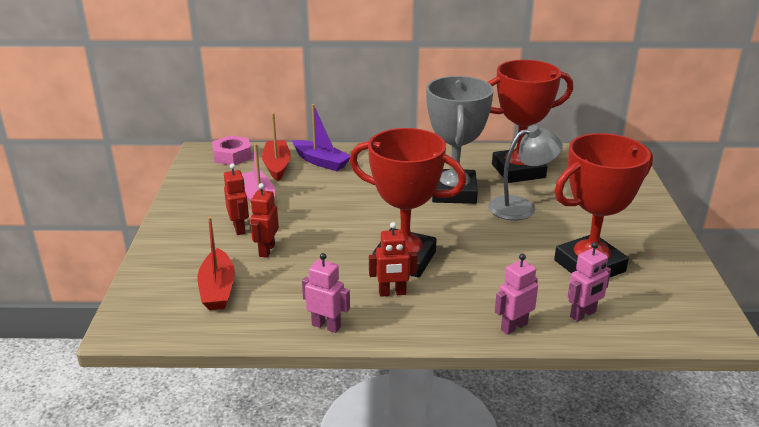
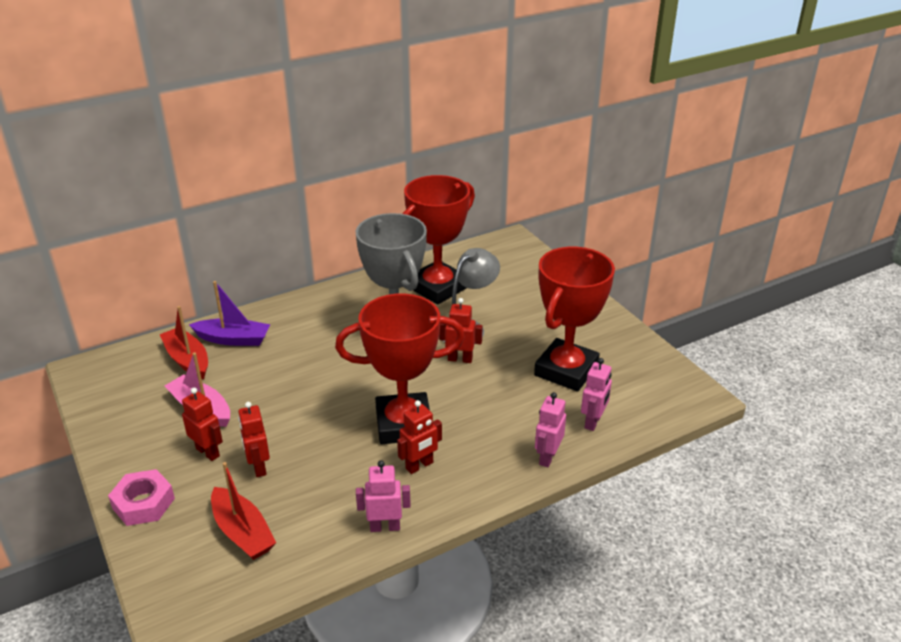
camera: 30 degrees left, 5 degrees up
(232, 156) = (124, 364): pink nut -> pink nut (143, 503)
(494, 227) = (460, 359): none -> red robot

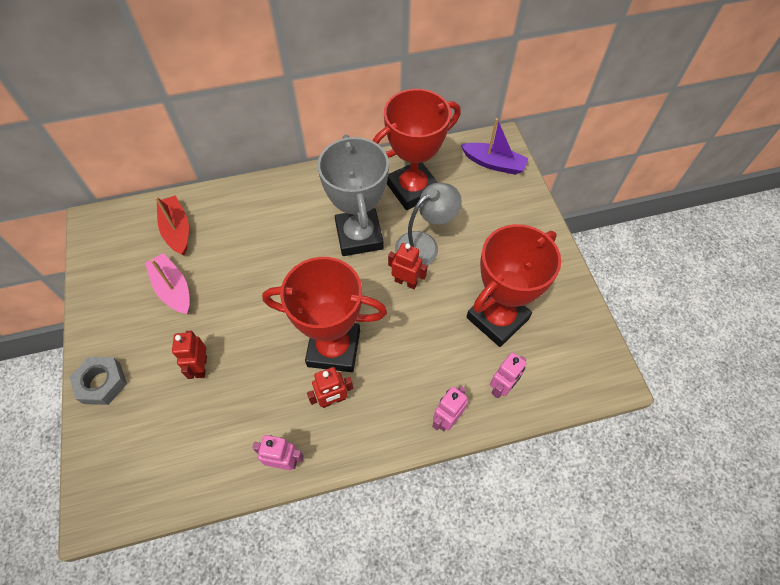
camera: 15 degrees right, 25 degrees up
(143, 503) = (102, 383): pink nut -> grey nut
(208, 452) = (165, 339): red robot -> none
(233, 339) = (220, 214): purple boat -> purple boat (494, 163)
(243, 532) = (169, 436): red boat -> none

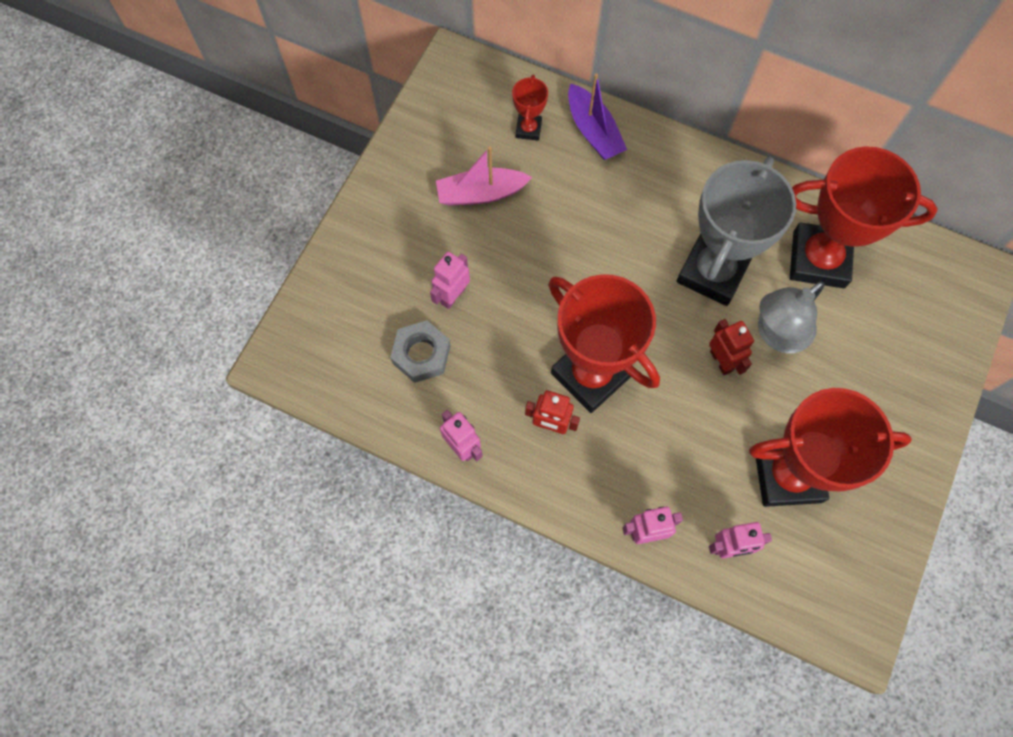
camera: 40 degrees right, 10 degrees up
(102, 383) = (355, 244): grey nut -> grey nut (421, 354)
(173, 289) = (481, 193): pink boat -> pink boat turned 105 degrees counterclockwise
(177, 230) = (528, 129): red boat -> red trophy
(201, 367) = (452, 296): red robot -> pink robot
(424, 245) = (776, 334): grey lamp -> grey lamp turned 135 degrees clockwise
(494, 163) = (945, 296): purple boat -> purple boat (593, 131)

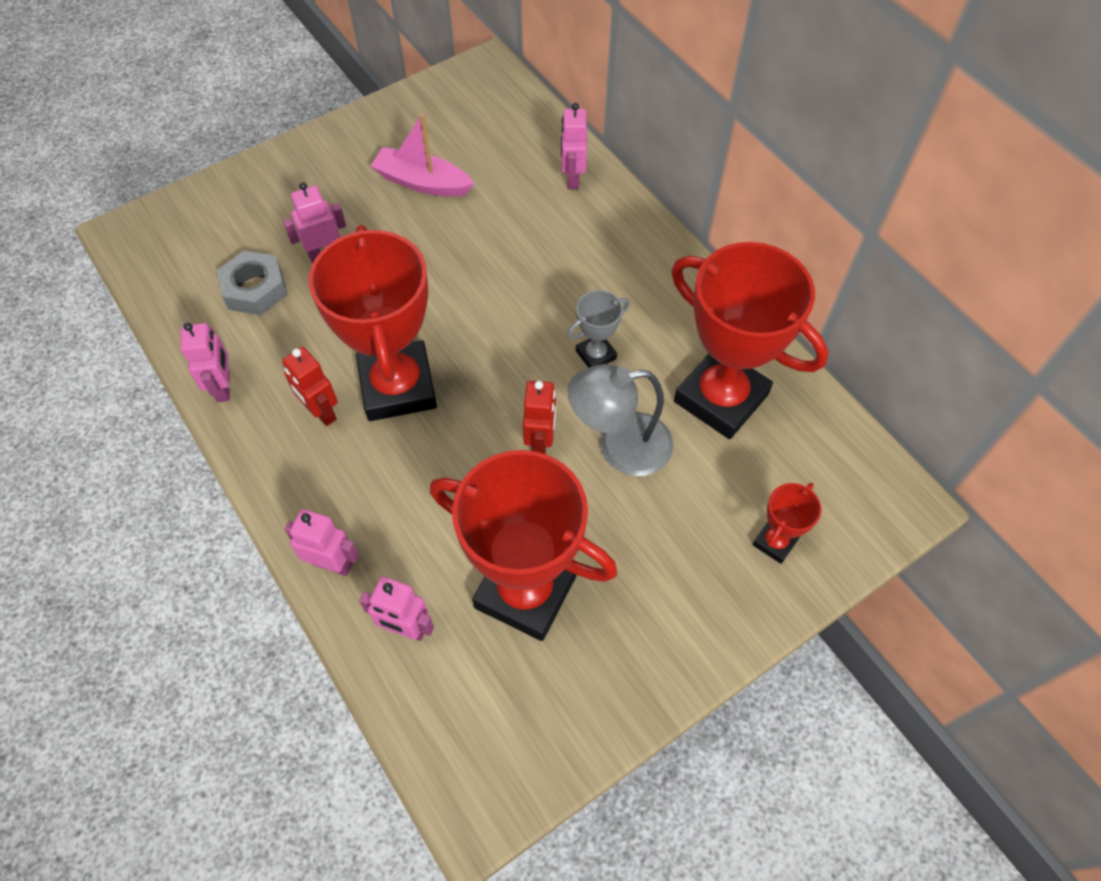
camera: 30 degrees right, 10 degrees down
(528, 129) = (511, 150): red trophy -> red trophy (775, 542)
(593, 131) = (572, 178): purple boat -> pink robot
(712, 272) = (596, 355): grey trophy -> grey trophy, size x0.45

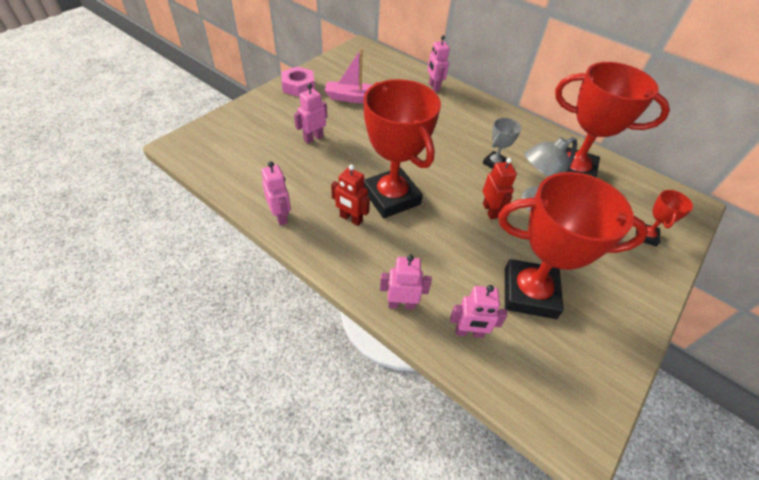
camera: 20 degrees left, 10 degrees down
(255, 289) = (277, 161): grey nut -> none
(343, 143) = (298, 86): none -> pink nut

